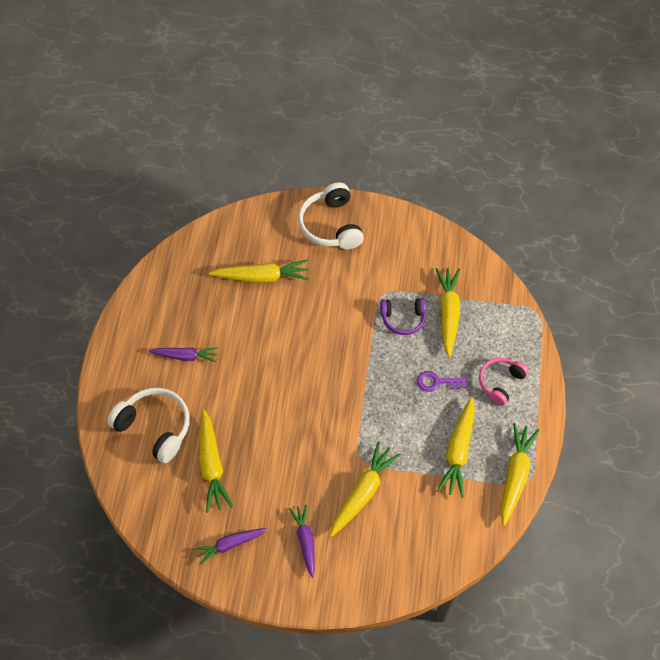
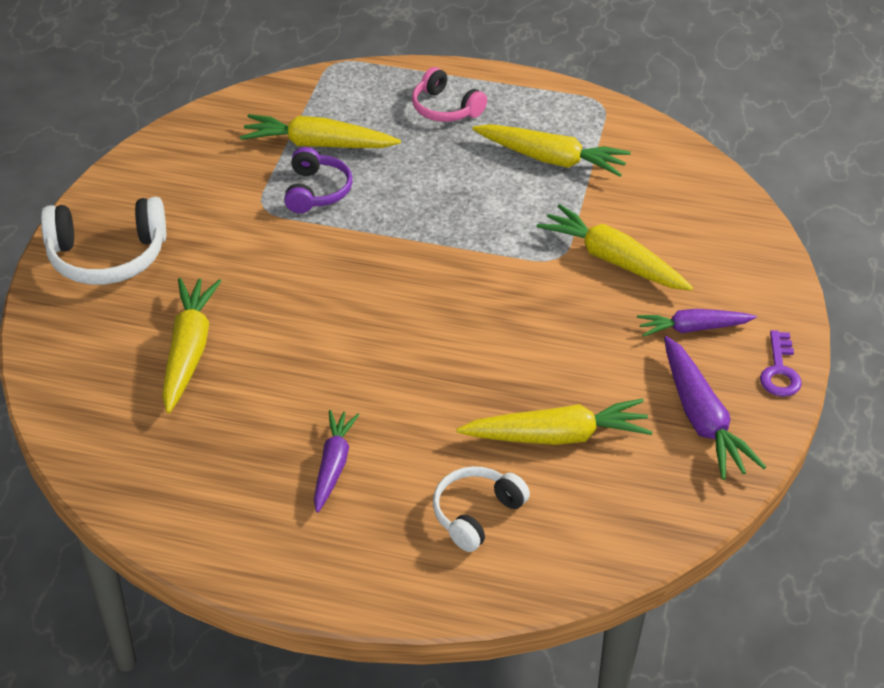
camera: 85 degrees left, 15 degrees down
(155, 427) = (476, 514): white headphones -> white headphones, size x0.64
(230, 545) = (701, 419): purple carrot -> purple carrot, size x1.51
(437, 382) = (435, 168): purple key -> purple key (779, 371)
(515, 476) = (592, 112): yellow carrot -> none

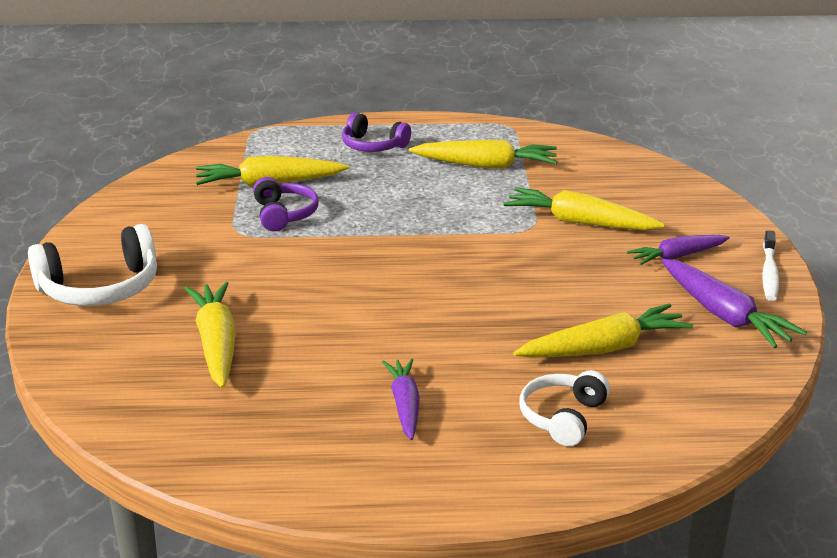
camera: 15 degrees left, 15 degrees down
(445, 108) = (373, 146): pink headphones -> purple headphones
(779, 371) = (769, 273): purple key -> white toothbrush

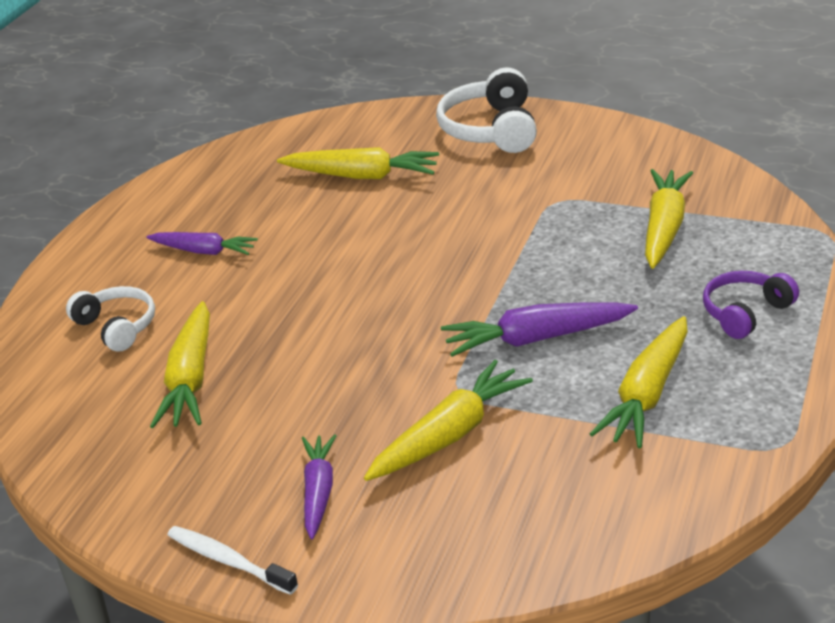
camera: 115 degrees right, 5 degrees up
(284, 214) = (583, 230): purple headphones -> none
(724, 315) = (177, 484): purple carrot -> purple carrot (536, 338)

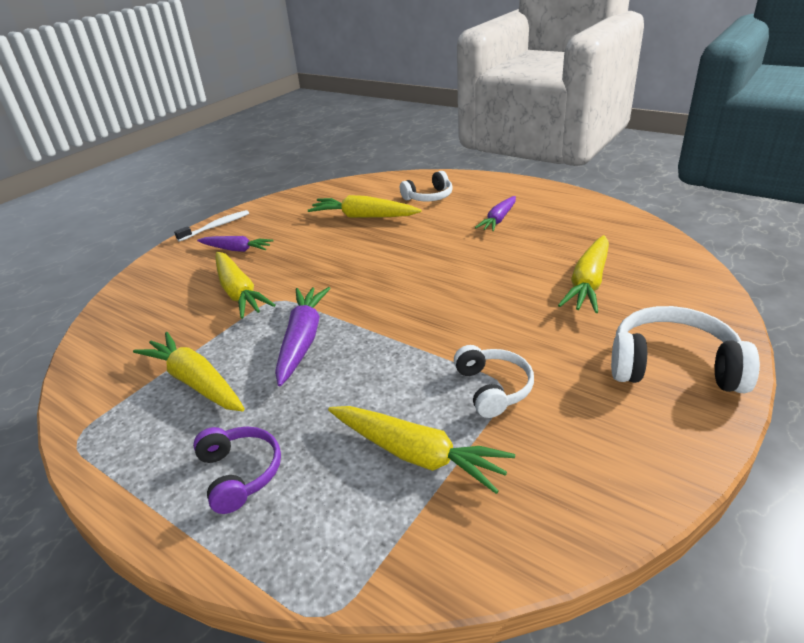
camera: 105 degrees right, 0 degrees up
(561, 206) = (493, 388): none -> white headphones

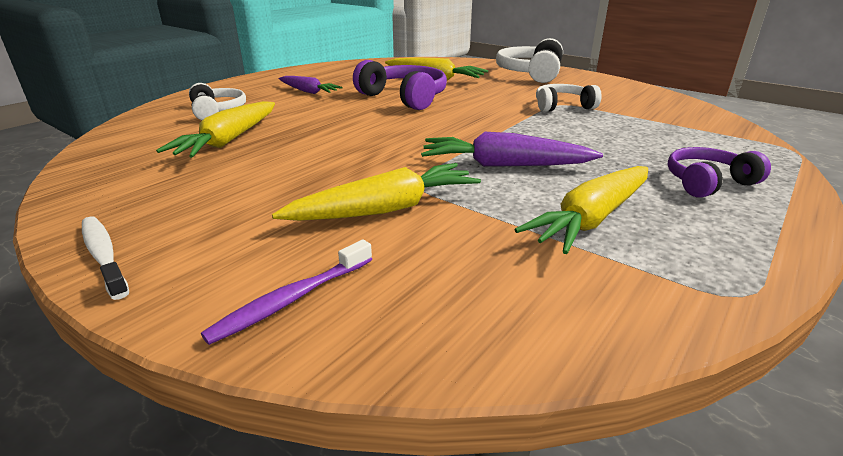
camera: 90 degrees left, 5 degrees down
(158, 279) = (292, 299): none -> purple toothbrush
(236, 249) = (237, 223): purple carrot -> none
(416, 455) = (641, 126): yellow carrot -> none
(494, 271) = (404, 98): none -> purple headphones

